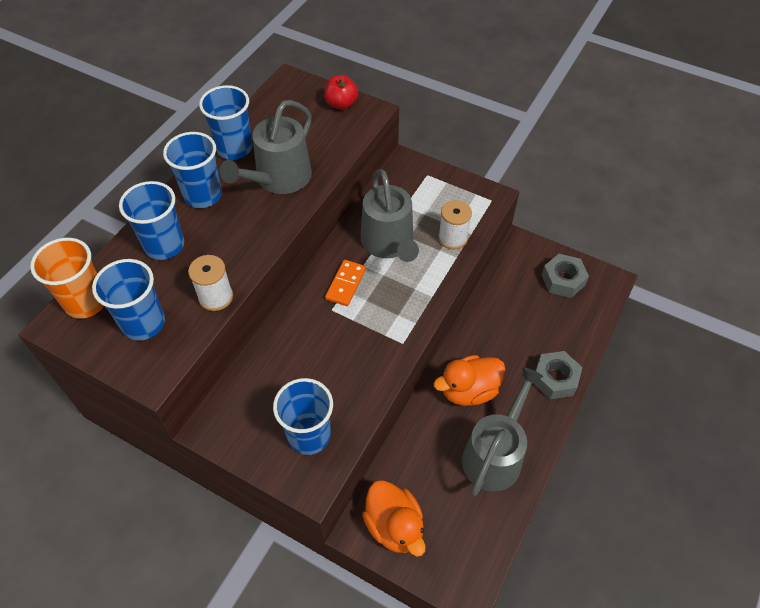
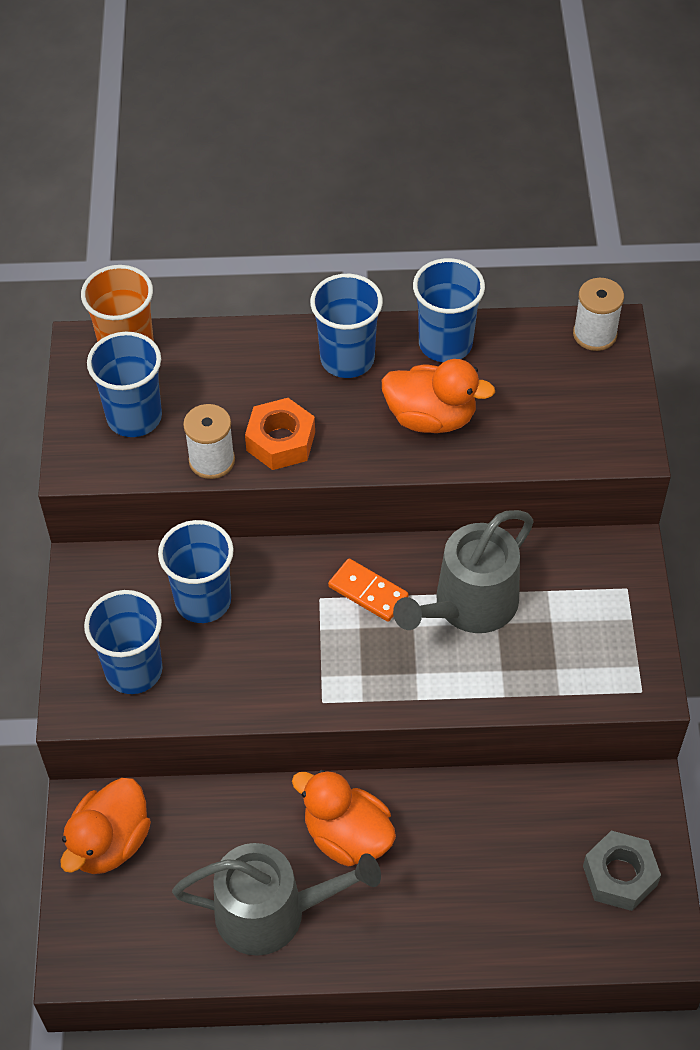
camera: 60 degrees right, 0 degrees up
(164, 245) = (248, 369): blue cup -> blue cup (203, 600)
(233, 255) = (280, 441): none -> orange nut
(279, 178) = (431, 417): grey watering can -> orange duck
(341, 104) = (616, 409): red apple -> none
(345, 284) = (368, 592): orange domino -> orange domino turned 45 degrees clockwise
(453, 238) = (534, 676): white spool -> white spool (594, 334)
(555, 379) = (436, 938): grey nut -> none

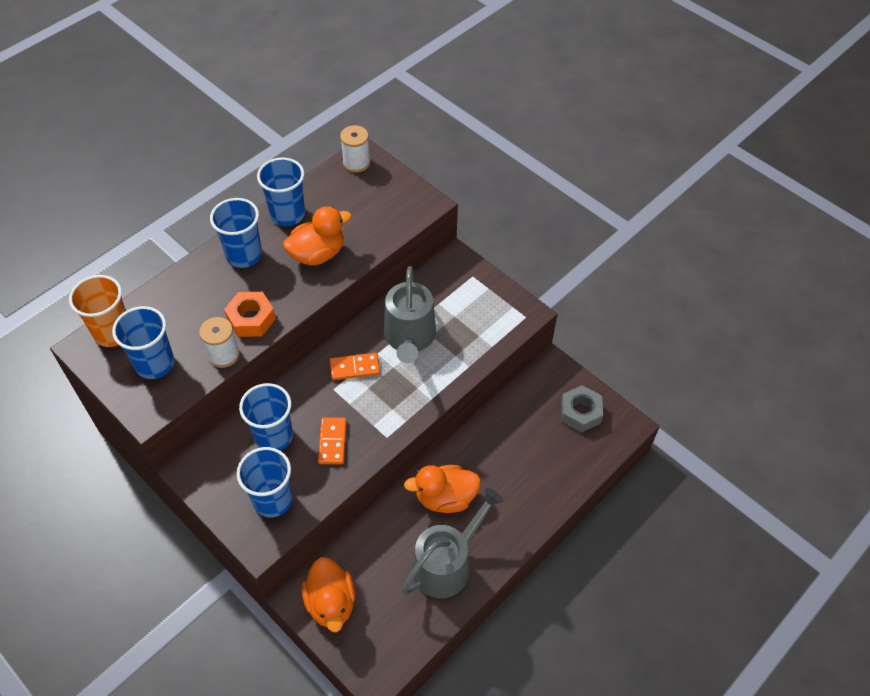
camera: 45 degrees left, 0 degrees up
(258, 658) = (332, 442): none -> orange domino

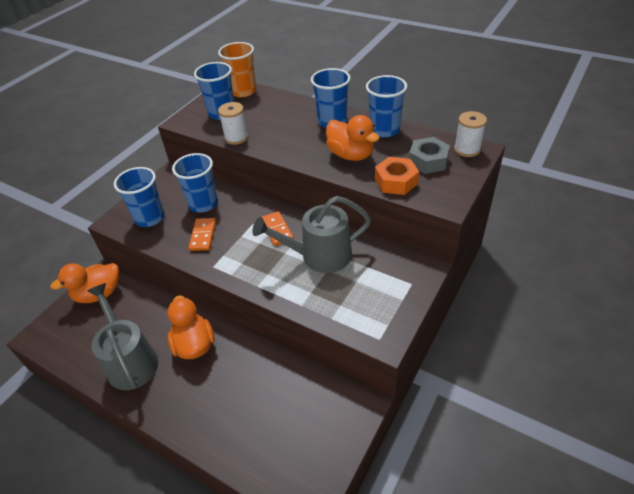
camera: 80 degrees right, 10 degrees down
(251, 319) = (272, 141): orange nut -> orange nut (396, 181)
(332, 442) = (203, 235): orange domino -> orange domino turned 75 degrees counterclockwise
(446, 564) = (130, 361): grey watering can -> grey watering can turned 150 degrees counterclockwise
(580, 412) = (312, 444): grey nut -> grey nut (428, 161)

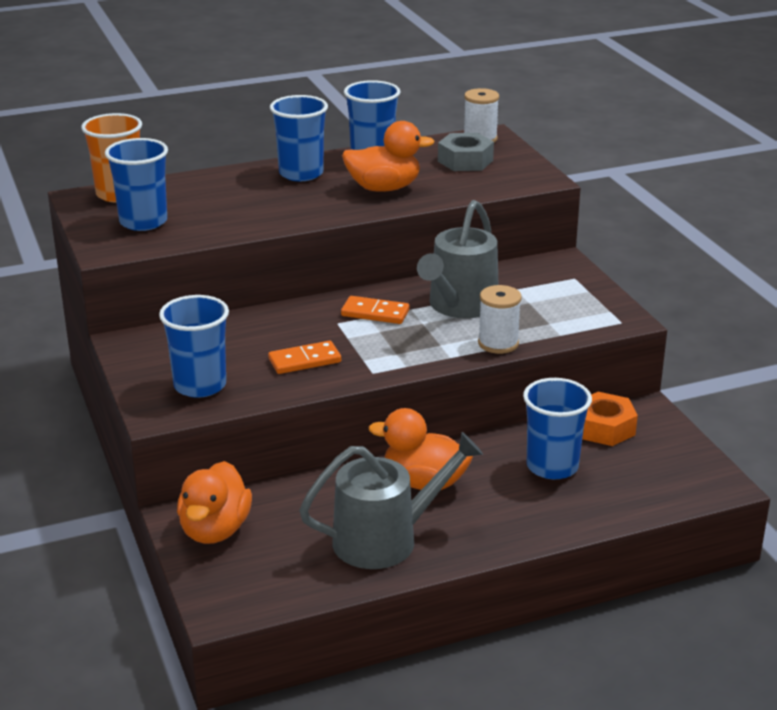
camera: 55 degrees left, 15 degrees down
(130, 361) = (385, 539): grey watering can -> grey watering can turned 150 degrees clockwise
(203, 204) = (240, 340): blue cup -> blue cup (552, 466)
(203, 235) = (304, 360): orange domino -> orange domino turned 60 degrees counterclockwise
(236, 137) = (221, 231): white spool -> white spool (498, 343)
(396, 181) = (469, 186): orange nut -> orange nut (604, 428)

